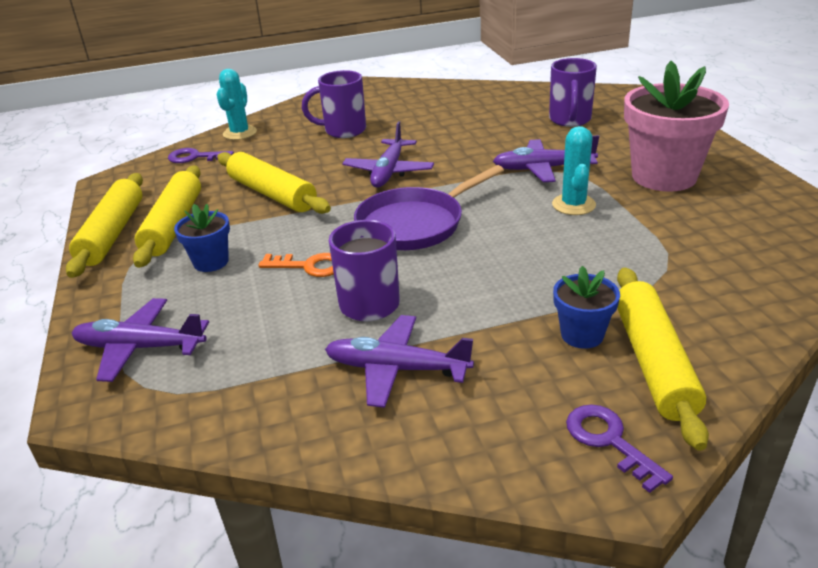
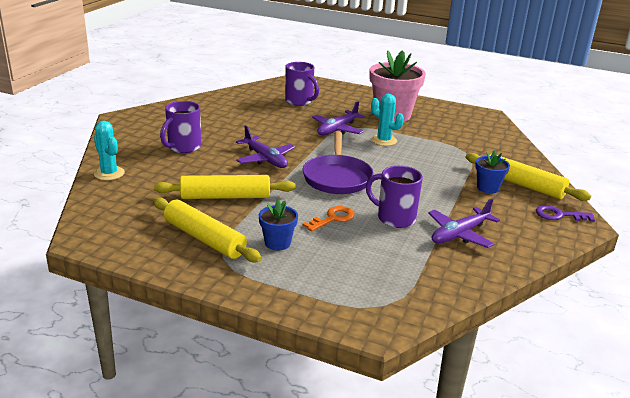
camera: 55 degrees left, 5 degrees down
(112, 233) = (174, 262): yellow rolling pin -> none
(140, 347) = (341, 295): purple plane -> none
(195, 157) = (114, 199): purple key -> none

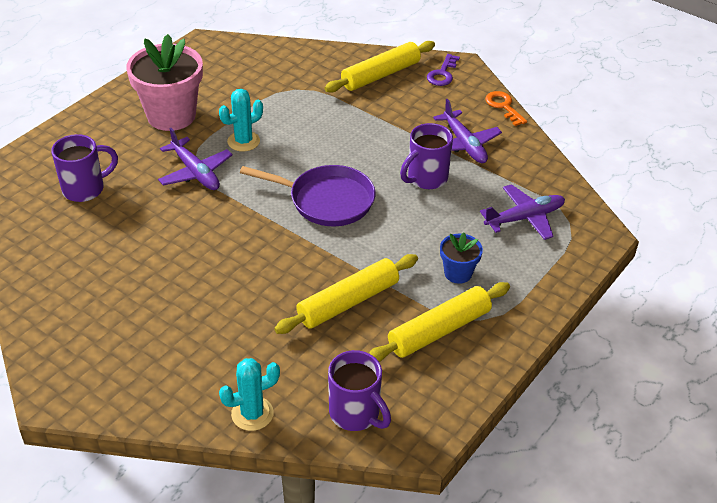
camera: 75 degrees left, 15 degrees up
(183, 147) = (195, 329): purple mug -> purple mug (355, 414)
(225, 196) = (348, 302): yellow rolling pin -> yellow rolling pin turned 45 degrees clockwise
(265, 159) = (259, 253): purple plane -> purple plane (524, 218)
(332, 218) = (417, 223): orange key -> orange key (503, 106)
(488, 188) = (380, 99): blue flower pot -> none

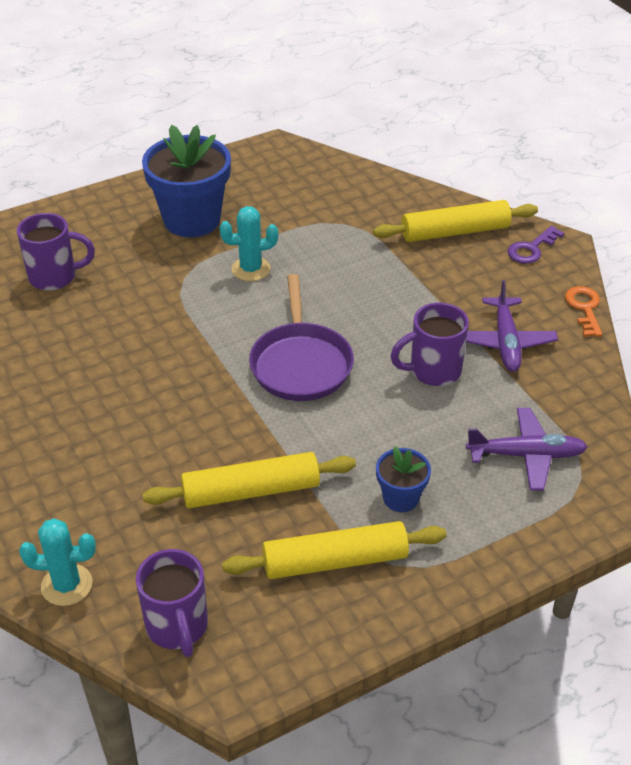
camera: 25 degrees right, 0 degrees up
(171, 116) = (192, 220): pink flower pot -> blue flower pot
(195, 172) = (178, 290): purple plane -> none
(326, 200) = (300, 363): purple pan -> purple pan turned 45 degrees clockwise

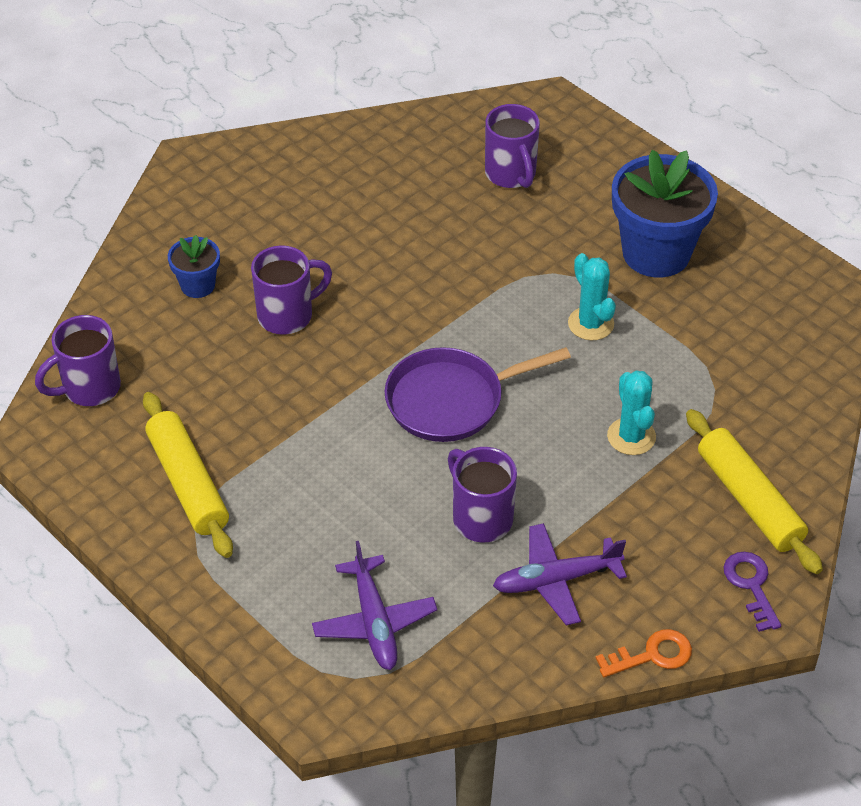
camera: 75 degrees right, 5 degrees up
(67, 585) = (119, 304): turquoise cactus -> turquoise cactus (631, 436)
(150, 453) = (287, 315): none -> purple mug
(251, 491) = (259, 401): yellow rolling pin -> none
(401, 498) = (281, 520): blue flower pot -> blue flower pot (198, 285)
(531, 249) = (751, 585): purple key -> purple key turned 45 degrees clockwise

